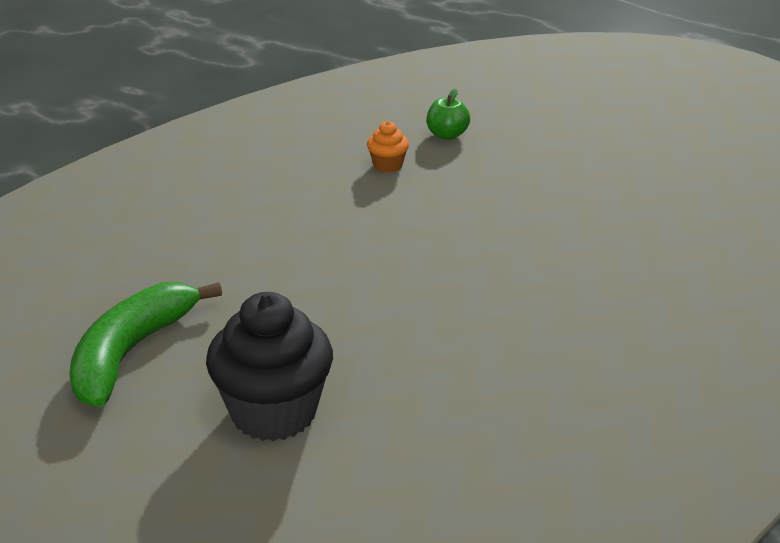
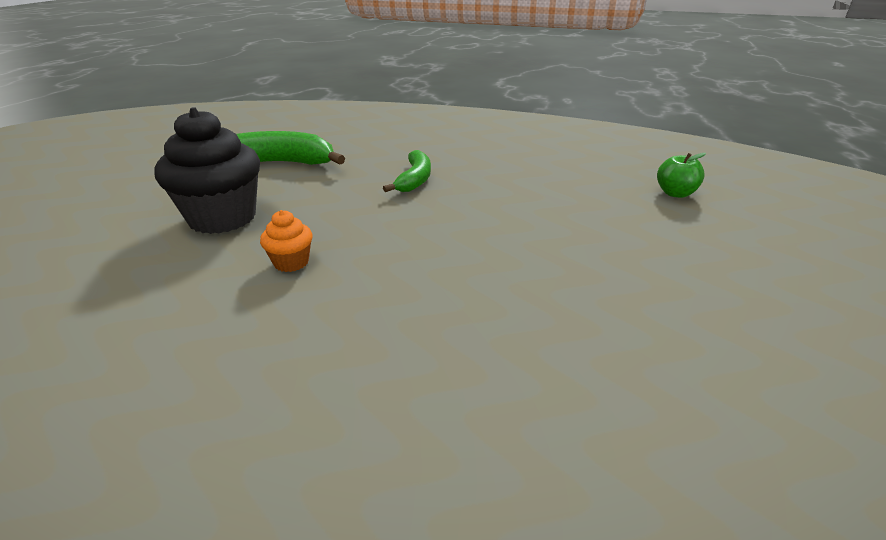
camera: 65 degrees right, 0 degrees up
(287, 260) = (415, 179): none -> green banana
(388, 165) = (588, 182): orange cupcake -> orange cupcake (291, 262)

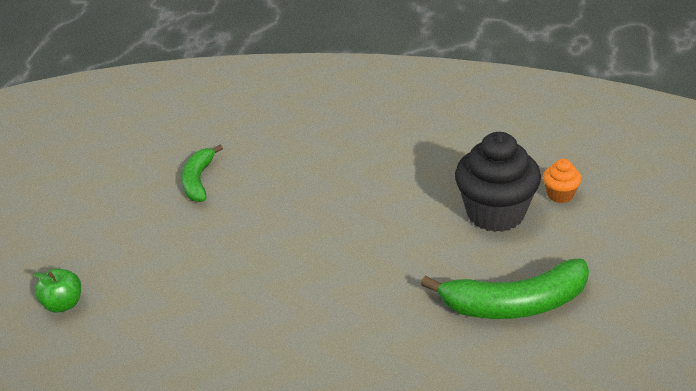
camera: 175 degrees right, 5 degrees up
(291, 262) = (404, 179): orange cupcake -> orange cupcake (560, 195)
(415, 179) = (339, 293): green banana -> green banana (198, 180)

